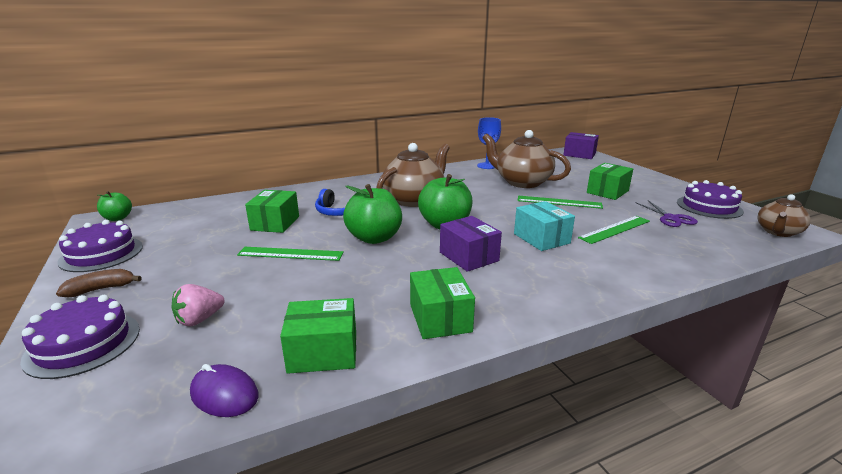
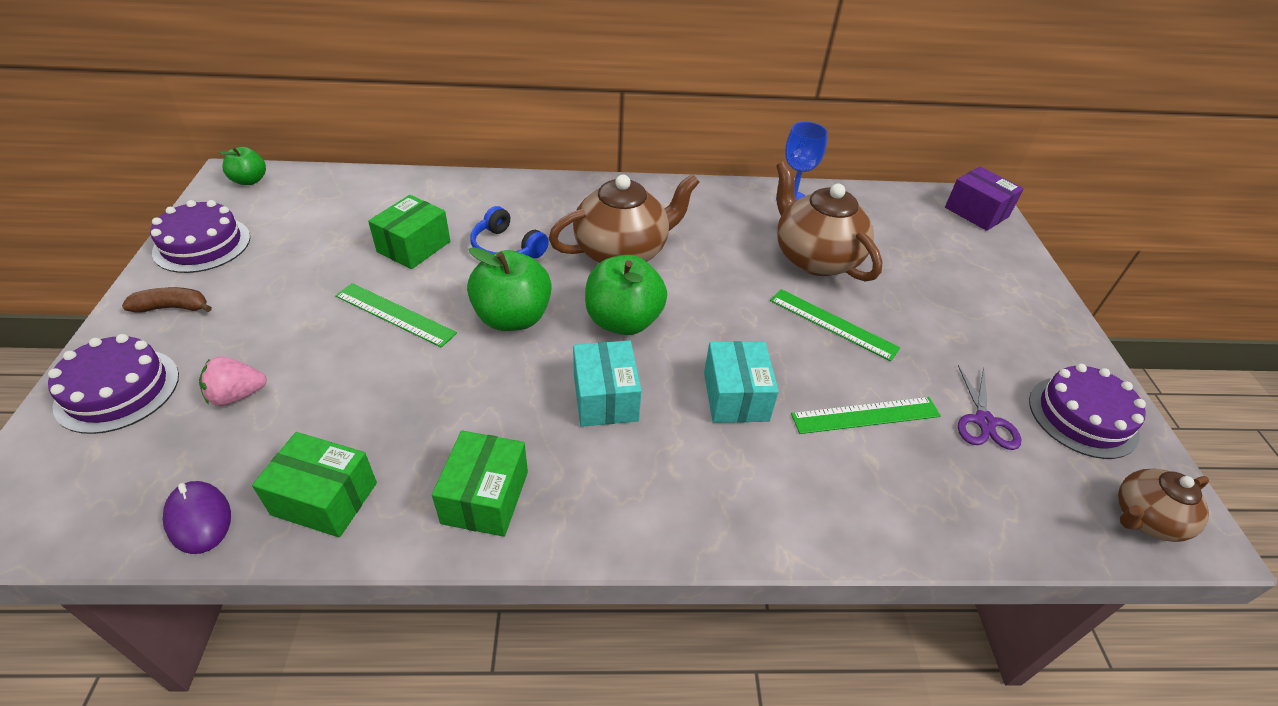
camera: 20 degrees right, 20 degrees up
(469, 256) = (605, 398): purple box -> turquoise box
(607, 192) = (936, 323): green box -> none

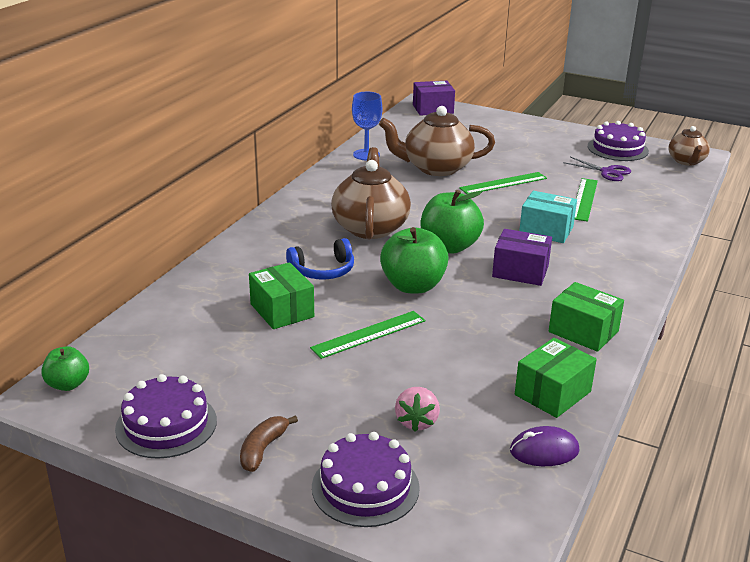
camera: 60 degrees left, 15 degrees down
(605, 398) = (520, 271): turquoise box -> purple box

